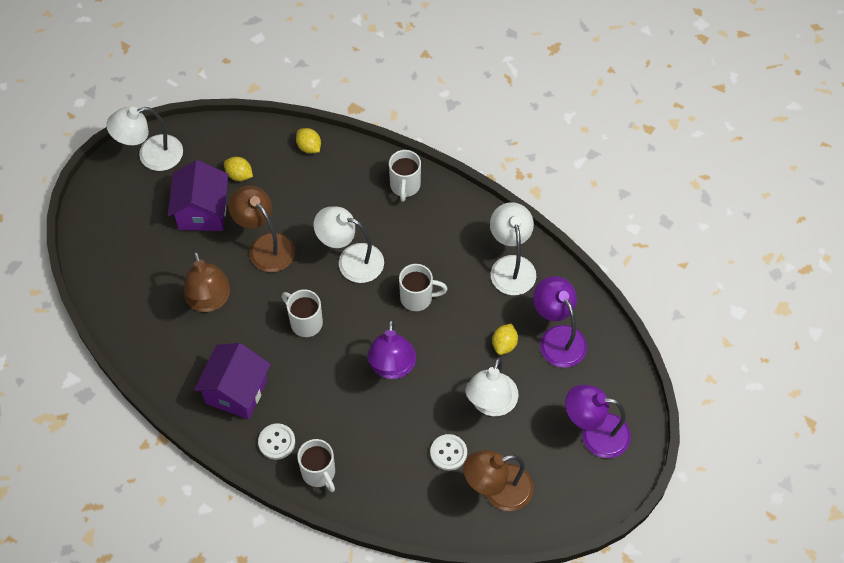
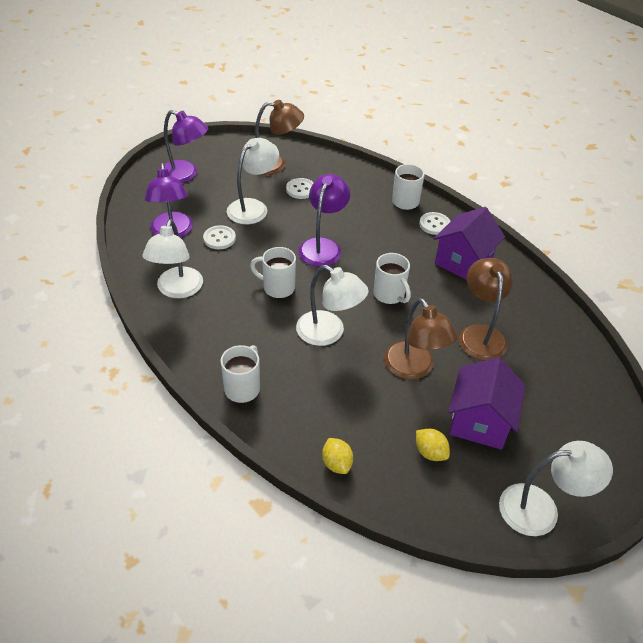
camera: 165 degrees left, 15 degrees down
(504, 344) = (219, 238): yellow lemon -> white button

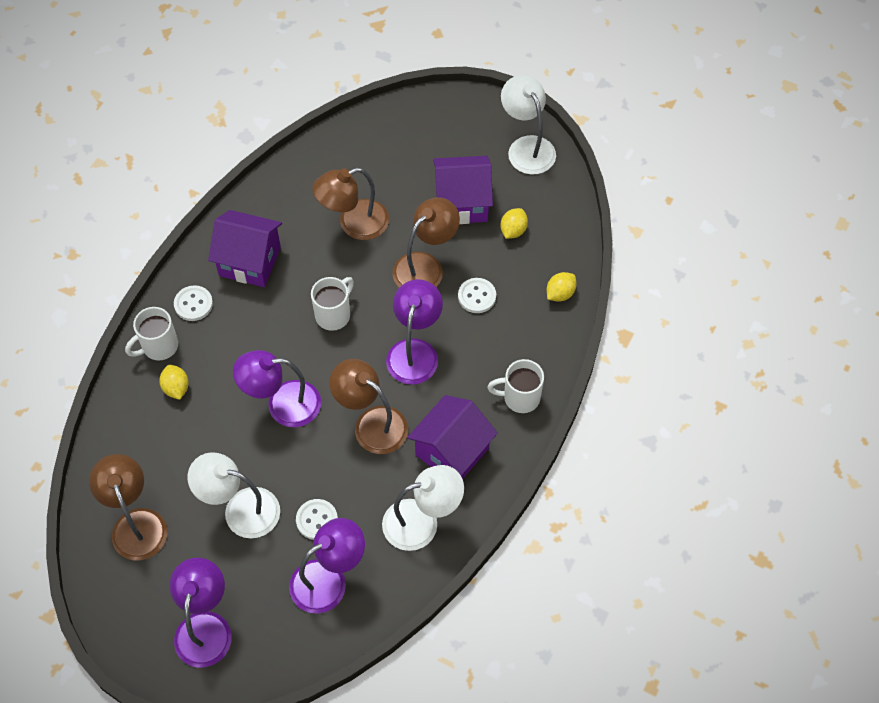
camera: 110 degrees left, 15 degrees up
(222, 326) = (452, 451): none -> purple house
(277, 288) = (371, 423): white mug -> brown lamp
(300, 189) = (181, 469): white button -> white button (477, 296)
(328, 333) = (415, 351): white lamp -> purple lamp
(366, 201) = (176, 388): none -> yellow lemon

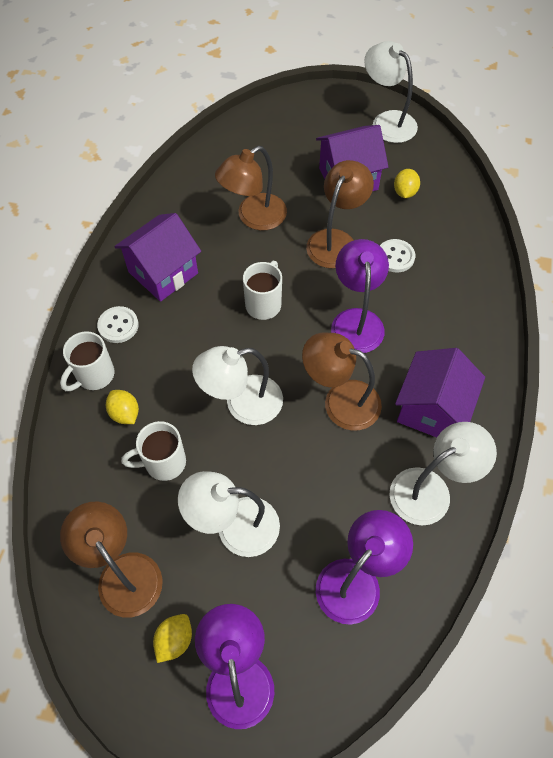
camera: 15 degrees left, 0 degrees up
(249, 261) = (163, 273): purple house -> purple house turned 45 degrees counterclockwise
(282, 404) = (242, 403): purple lamp -> white lamp
(317, 520) = (320, 516): white button -> none
(520, 397) = (475, 340): white mug -> white mug (163, 463)
(560, 293) = (471, 237): yellow lemon -> yellow lemon (174, 640)

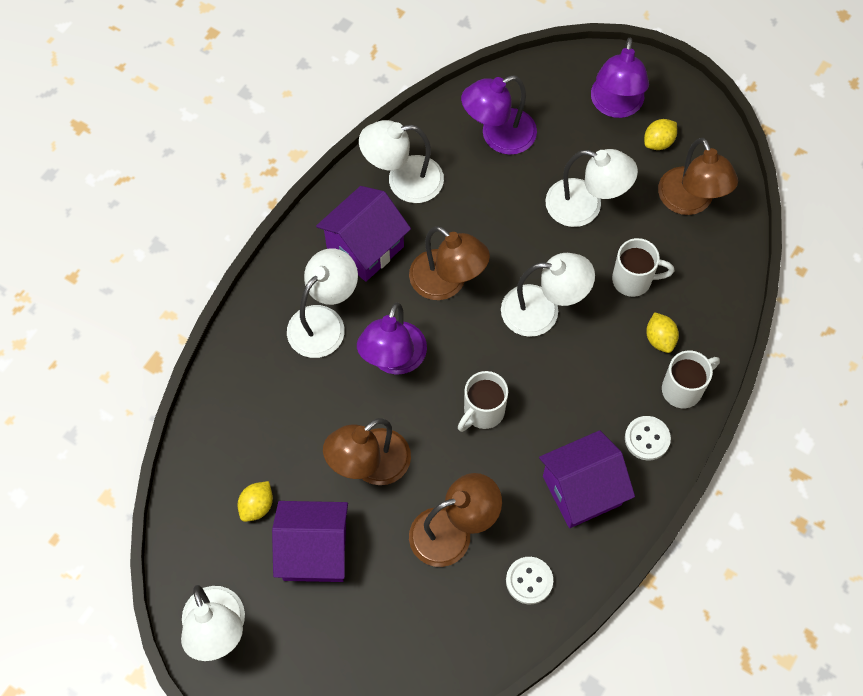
camera: 160 degrees left, 5 degrees up
(395, 257) = (314, 421): white button -> white button (529, 581)
(430, 332) = (324, 322): none -> white lamp

